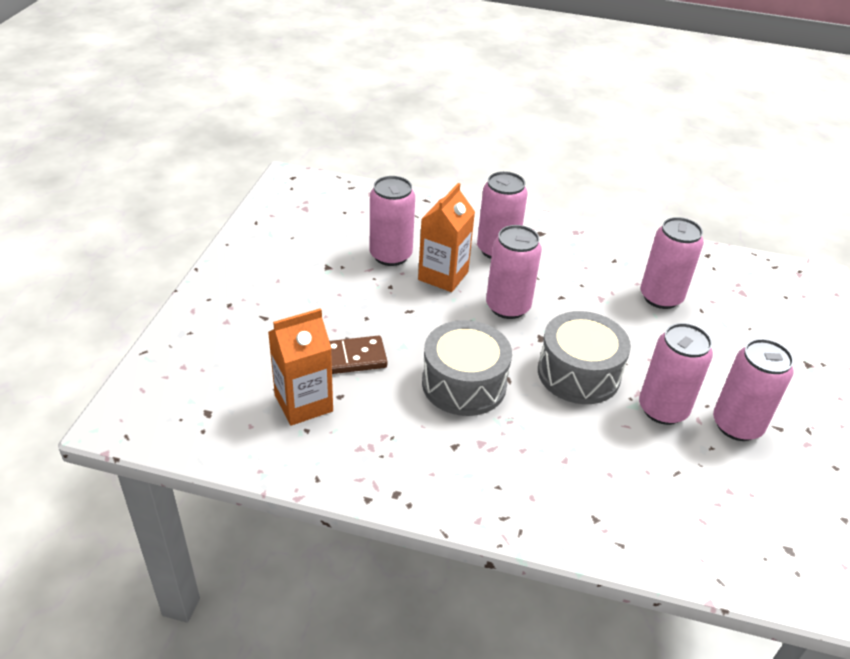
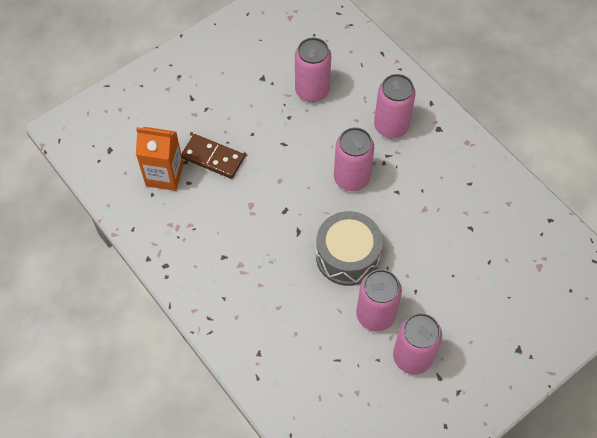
camera: 40 degrees right, 20 degrees up
(443, 276) = (331, 128): orange carton -> none
(464, 384) = (268, 219): grey drum -> none
(661, 297) = (470, 234): pink can -> none

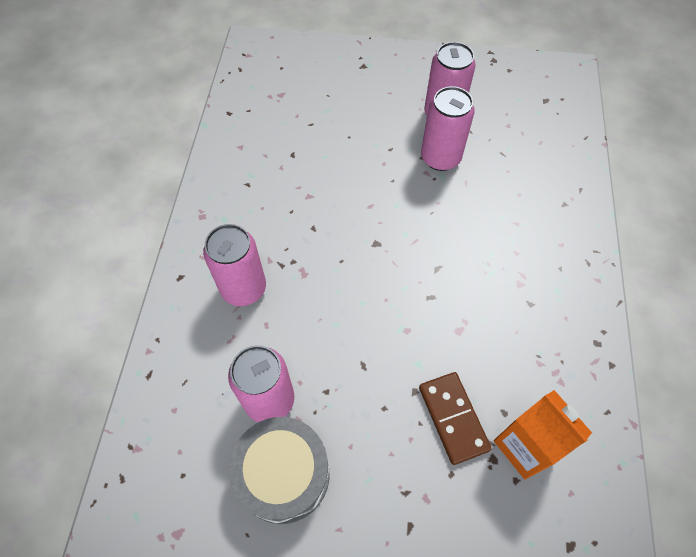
camera: 135 degrees left, 0 degrees up
(347, 256) = (415, 214): grey drum -> grey drum (284, 474)
(351, 178) = (338, 273): pink can -> none

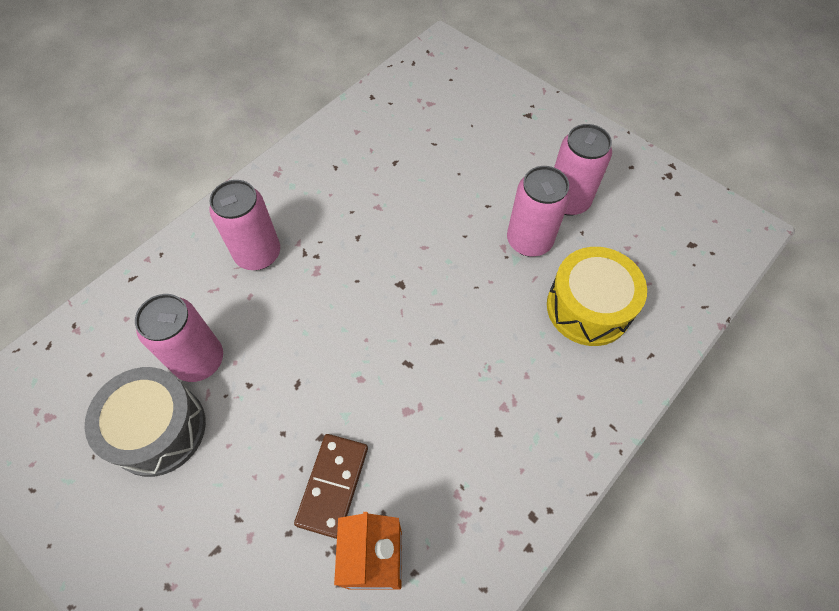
camera: 35 degrees right, 0 degrees up
(517, 181) = (588, 307): none -> yellow drum

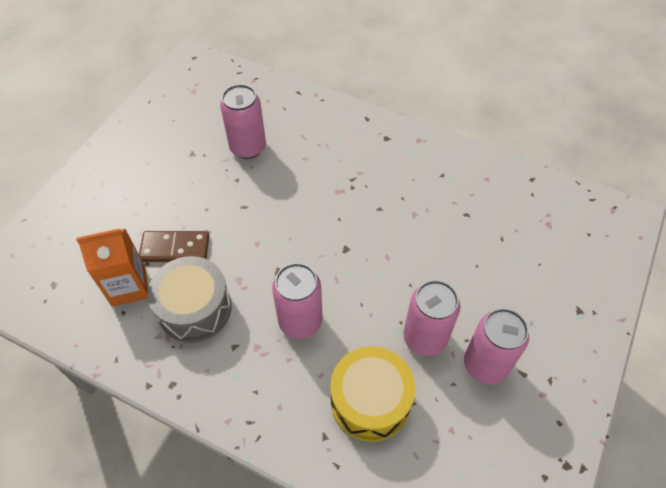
camera: 75 degrees right, 5 degrees down
(158, 429) = (196, 144): grey drum -> grey drum (194, 308)
(258, 254) = (341, 152): pink can -> pink can (300, 321)

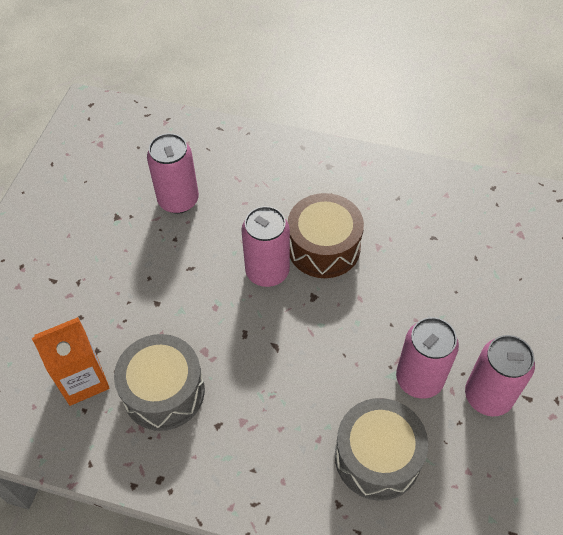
camera: 10 degrees left, 0 degrees up
(175, 248) = (125, 328): brown domino -> none
(300, 321) = (283, 385): pink can -> pink can (267, 271)
(365, 207) = (324, 247): none -> brown drum
(370, 401) = (377, 457): yellow drum -> grey drum

